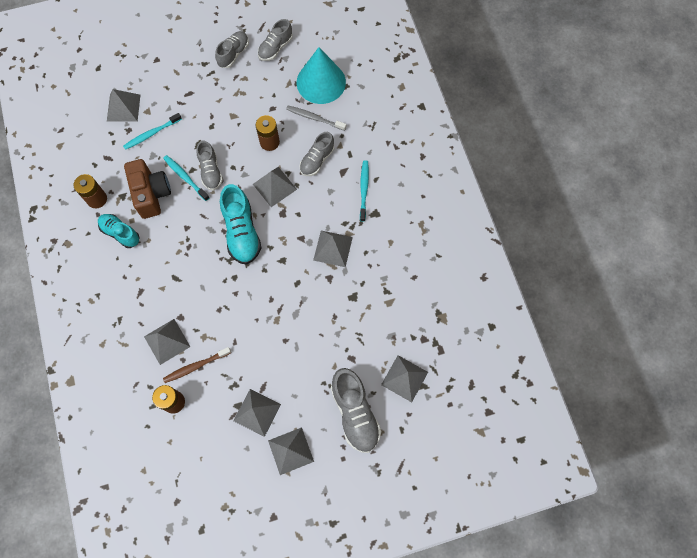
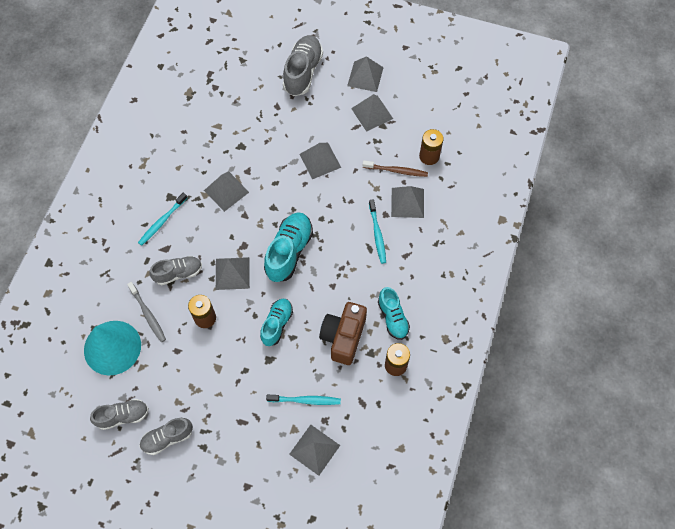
camera: 145 degrees left, 5 degrees down
(185, 177) = (303, 333): turquoise toothbrush -> turquoise toothbrush (377, 234)
(210, 171) = (277, 324): grey shoe -> turquoise shoe
(404, 378) = (250, 72): grey pyramid -> grey pyramid (320, 160)

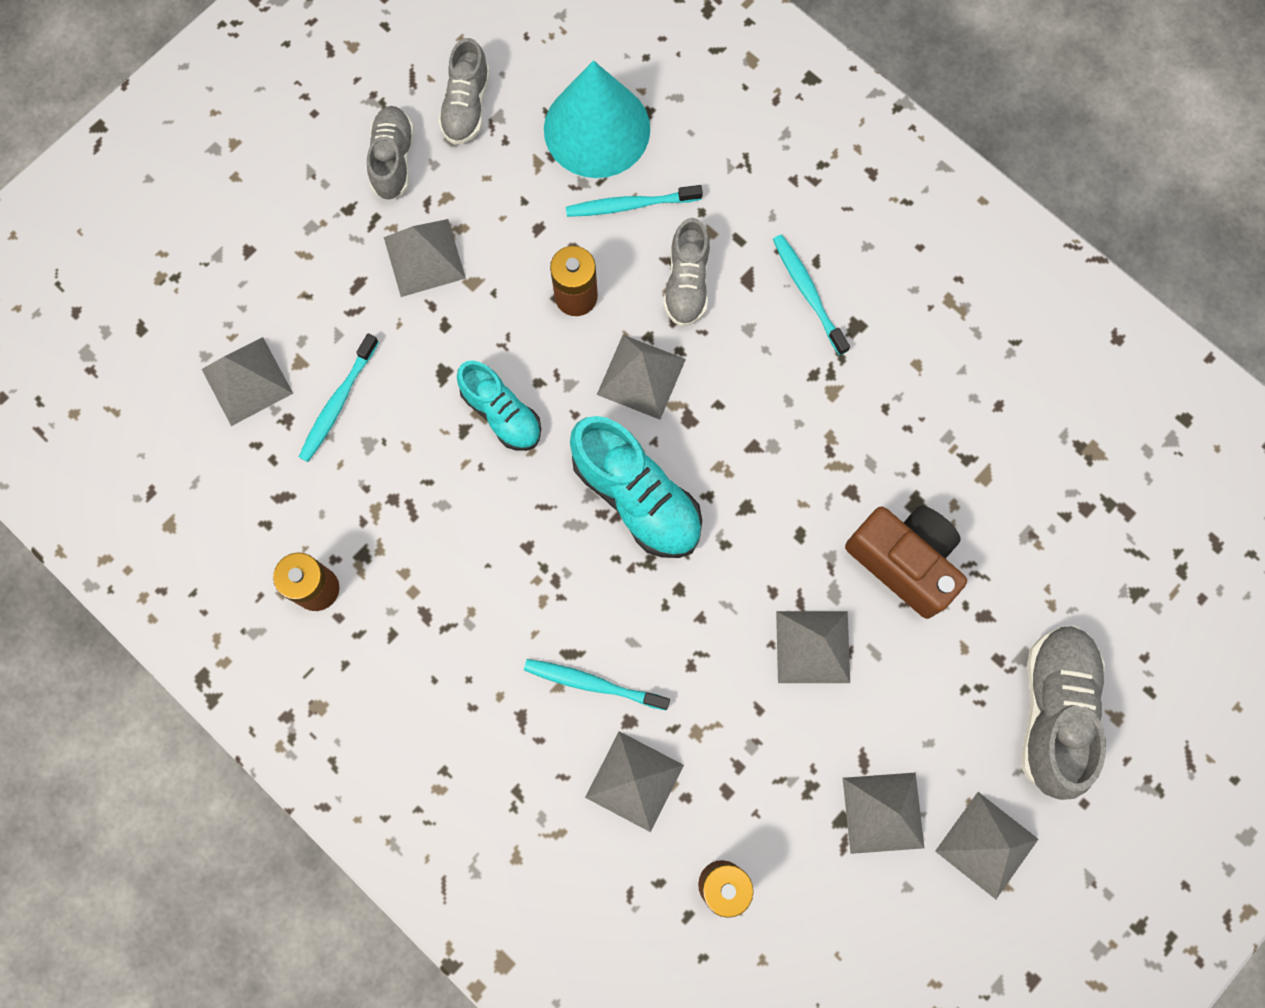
camera: 115 degrees right, 10 degrees up
(148, 314) = (630, 205): grey toothbrush -> turquoise toothbrush
(226, 191) = (823, 434): grey pyramid -> grey pyramid (424, 257)
(303, 72) = (1053, 710): grey shoe -> grey shoe turned 120 degrees counterclockwise
(343, 337) = (417, 520): brown camera -> brown camera (904, 561)
(393, 318) = (408, 628): turquoise shoe -> none
(396, 171) = (718, 795): brown toothbrush -> none

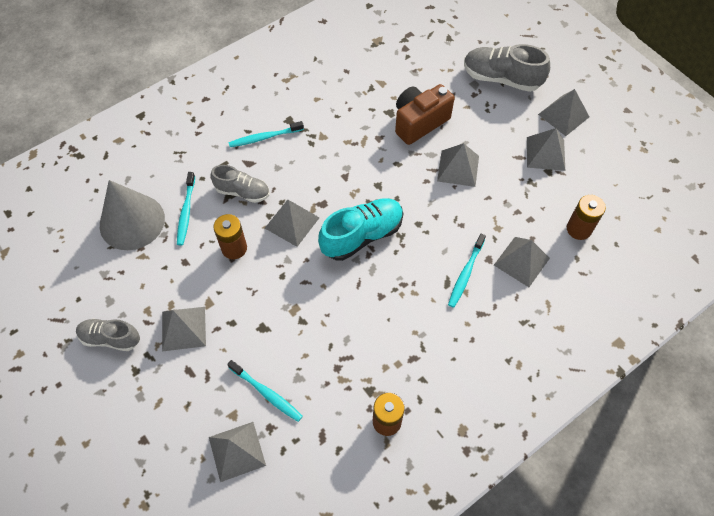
camera: 80 degrees left, 15 degrees down
(466, 106) = (90, 290): grey shoe -> none
(502, 413) = (296, 298): turquoise shoe -> none
(597, 129) = (132, 221): turquoise cone -> grey cone

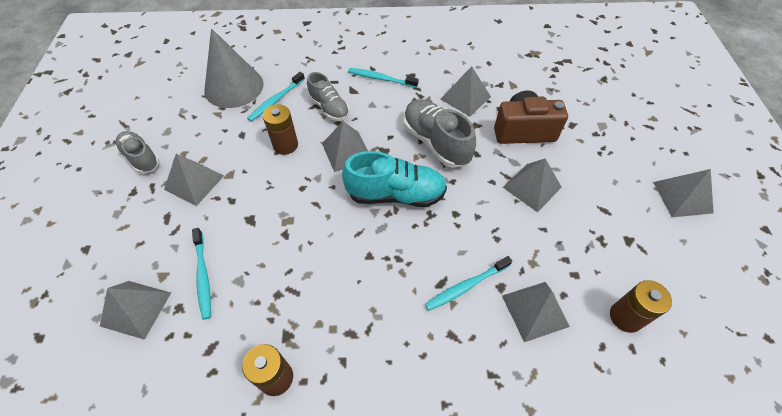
camera: 35 degrees right, 5 degrees down
(501, 78) = (634, 133): grey shoe -> grey shoe (436, 142)
(545, 153) = (636, 222): grey pyramid -> grey pyramid (465, 98)

